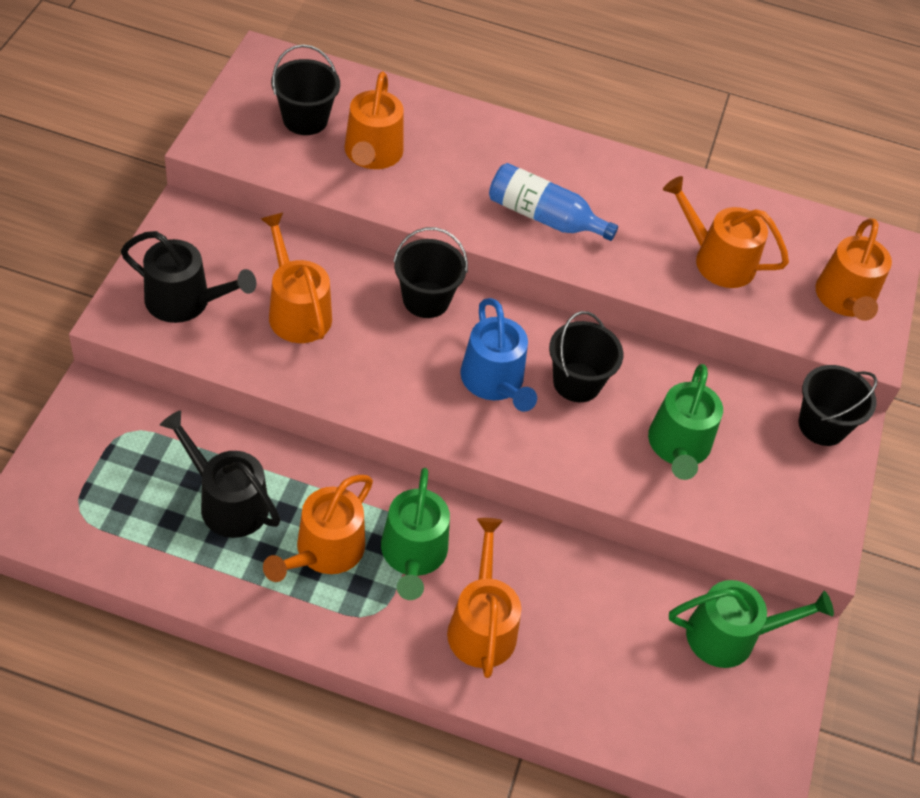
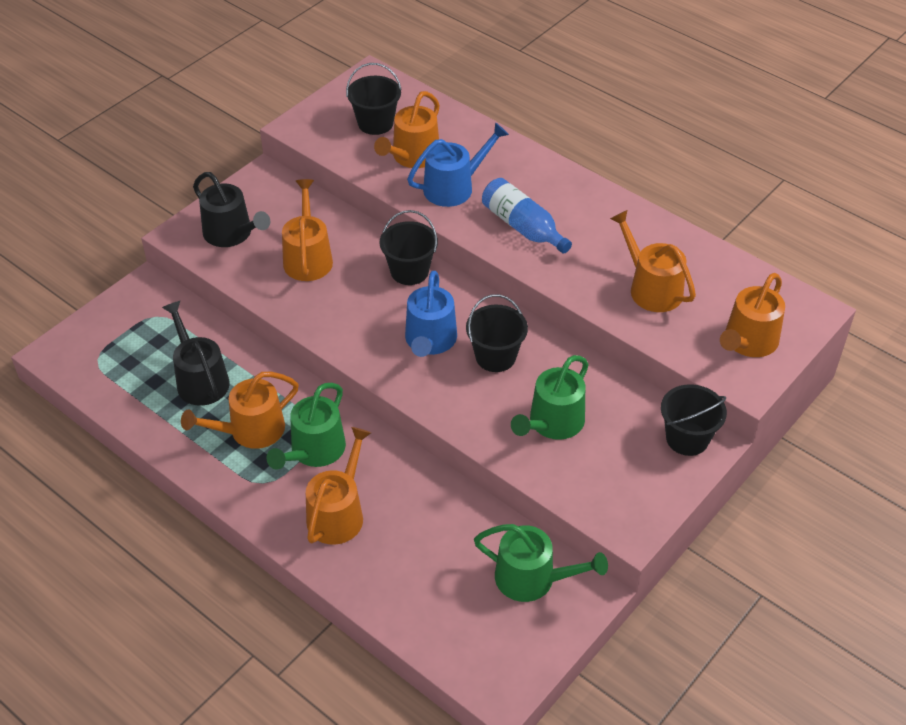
camera: 30 degrees right, 5 degrees down
(440, 184) = (454, 187): none -> blue watering can

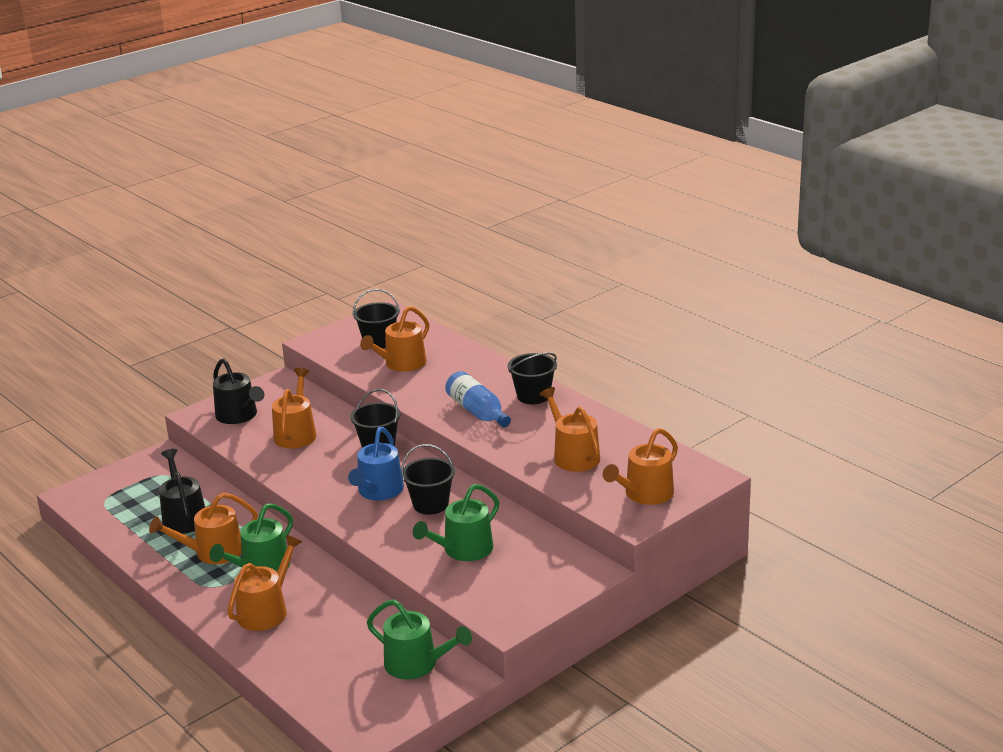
camera: 10 degrees right, 20 degrees down
(454, 187) = (428, 384): blue watering can -> none
(687, 438) = (577, 566): black bucket -> black bucket (533, 396)

